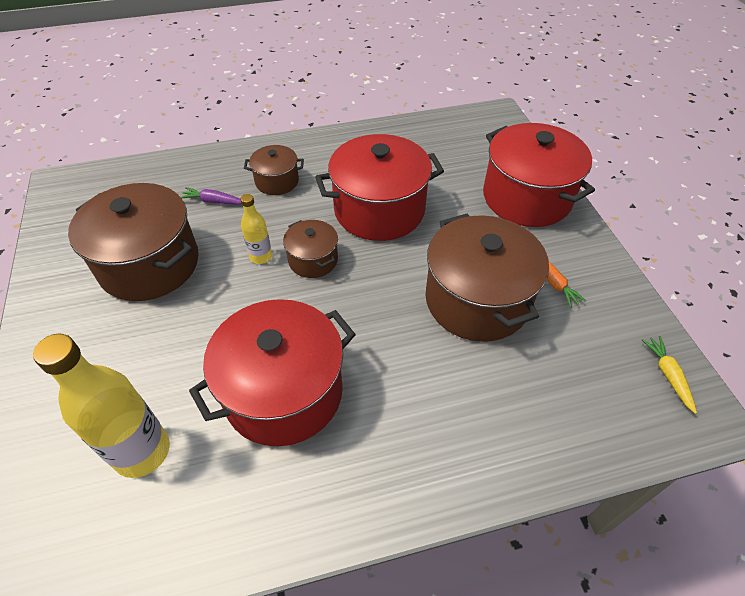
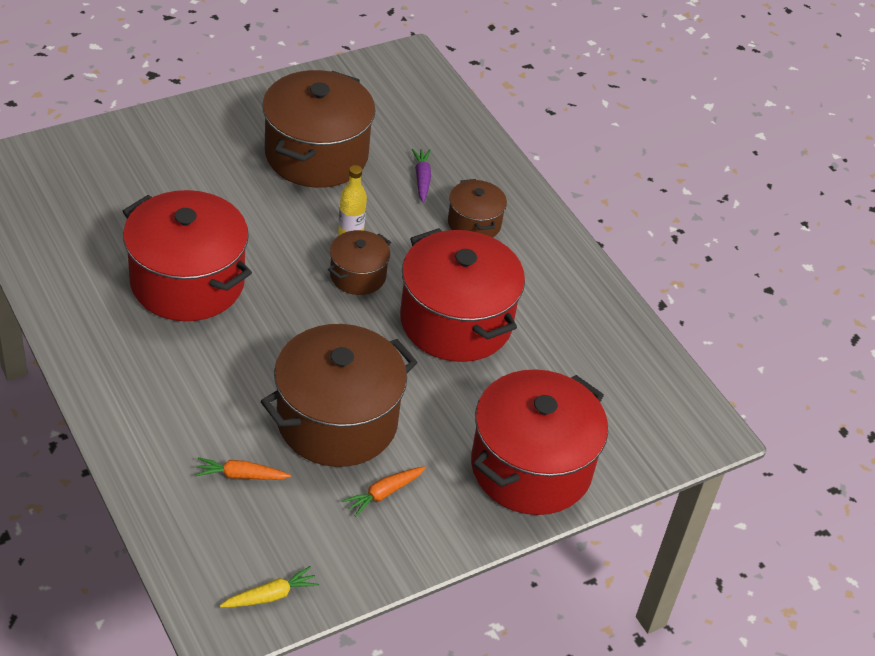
camera: 70 degrees right, 5 degrees down
(142, 451) = (114, 205): yellow bottle -> none
(537, 379) = (240, 475): none -> orange carrot

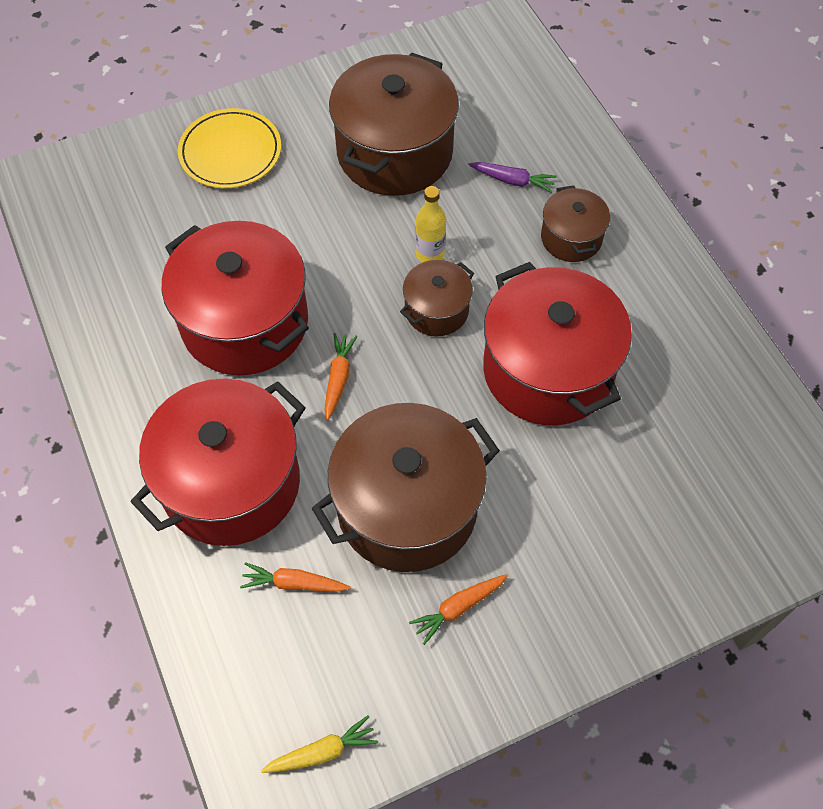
camera: 10 degrees right, 15 degrees up
(167, 151) = (230, 152): none -> yellow plate
(273, 325) = (338, 378): none -> orange carrot
(422, 179) = (512, 180): purple carrot -> purple carrot turned 105 degrees clockwise
(531, 467) = (632, 570): red pot -> red pot (231, 483)

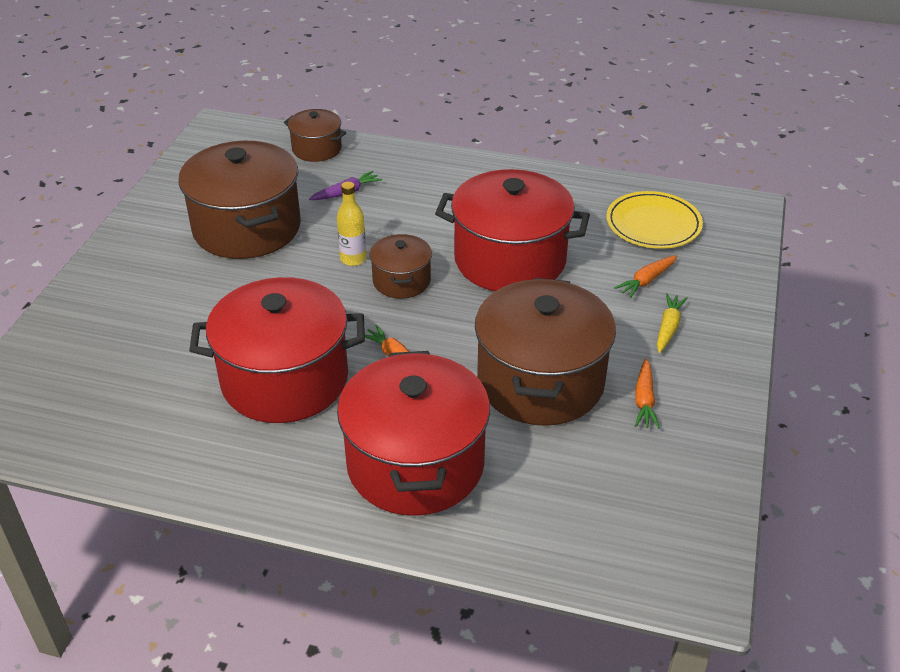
camera: 50 degrees left, 20 degrees down
(230, 152) = (122, 304): yellow plate -> yellow plate (653, 224)
(294, 583) = (539, 475): orange carrot -> orange carrot (646, 281)
(322, 751) = (691, 535): yellow carrot -> yellow carrot (668, 328)
(571, 238) = (424, 195): brown pot -> brown pot (317, 149)

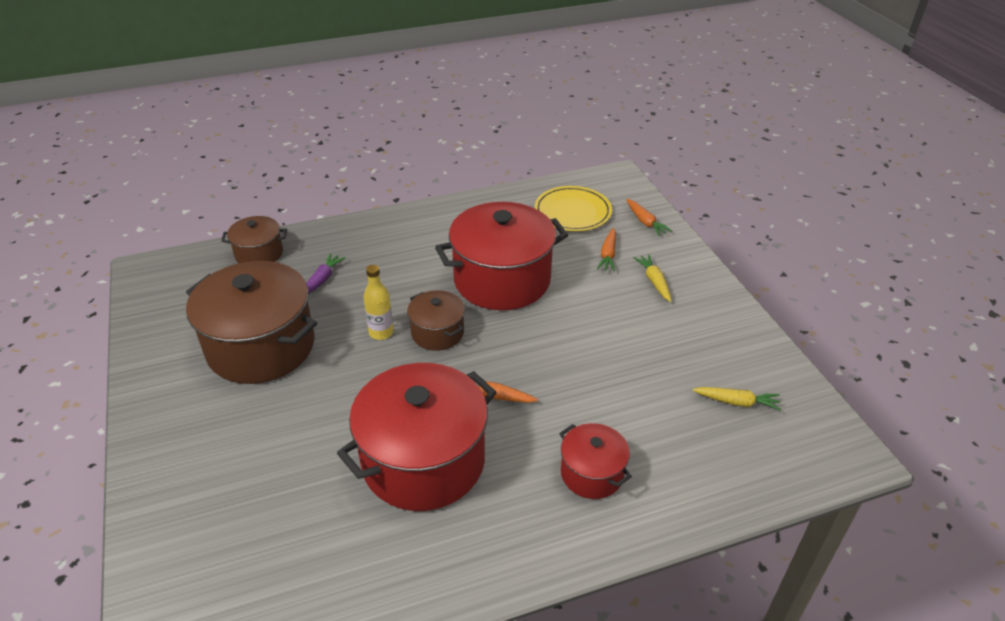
camera: 35 degrees left, 0 degrees up
(415, 464) = (592, 473): red pot -> red pot, size x0.51
(540, 382) = (613, 362): brown pot -> none
(628, 478) = (737, 402): none -> yellow carrot
(644, 400) = (691, 341): orange carrot -> orange carrot (645, 222)

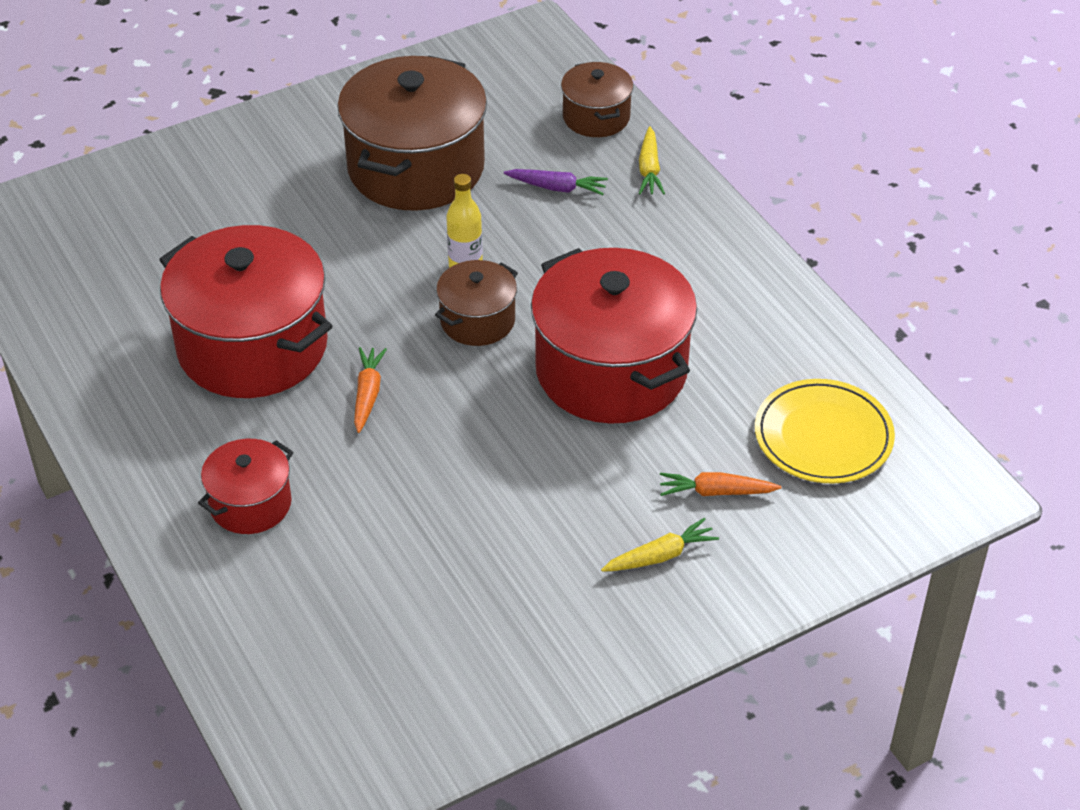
camera: 80 degrees right, 5 degrees up
(645, 222) = (830, 538): orange carrot -> none
(737, 402) = (401, 661): yellow carrot -> yellow carrot (649, 169)

